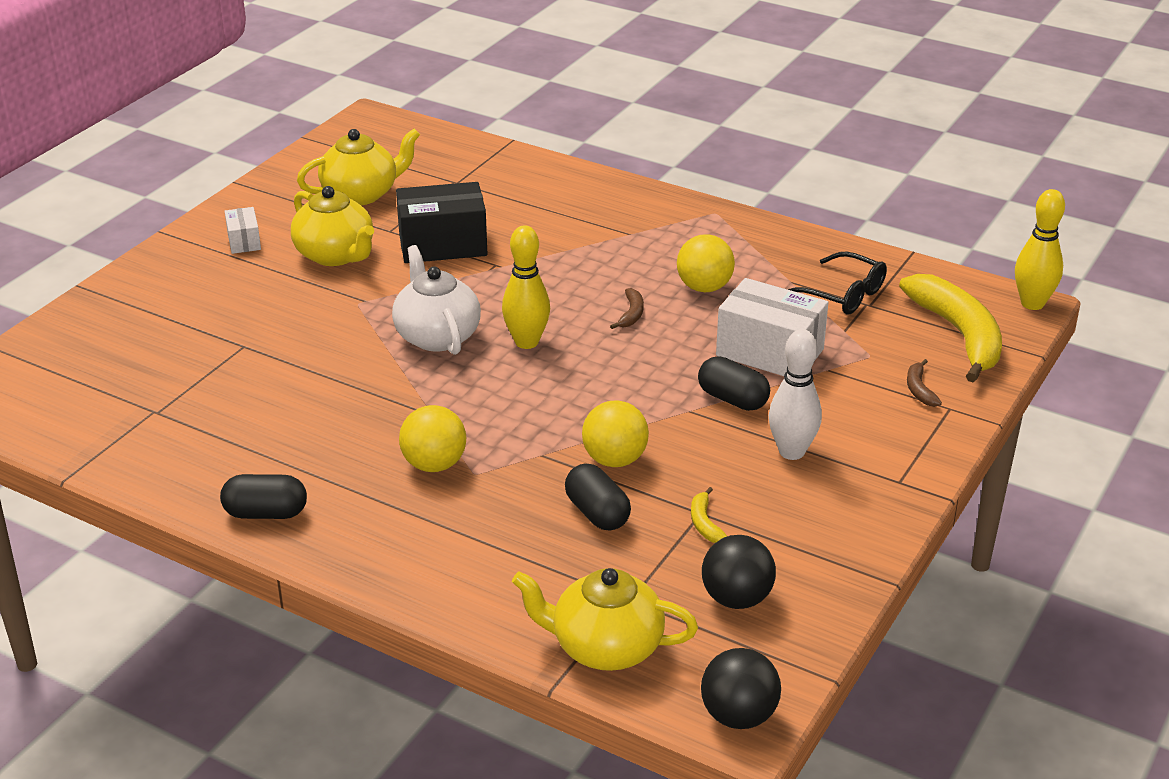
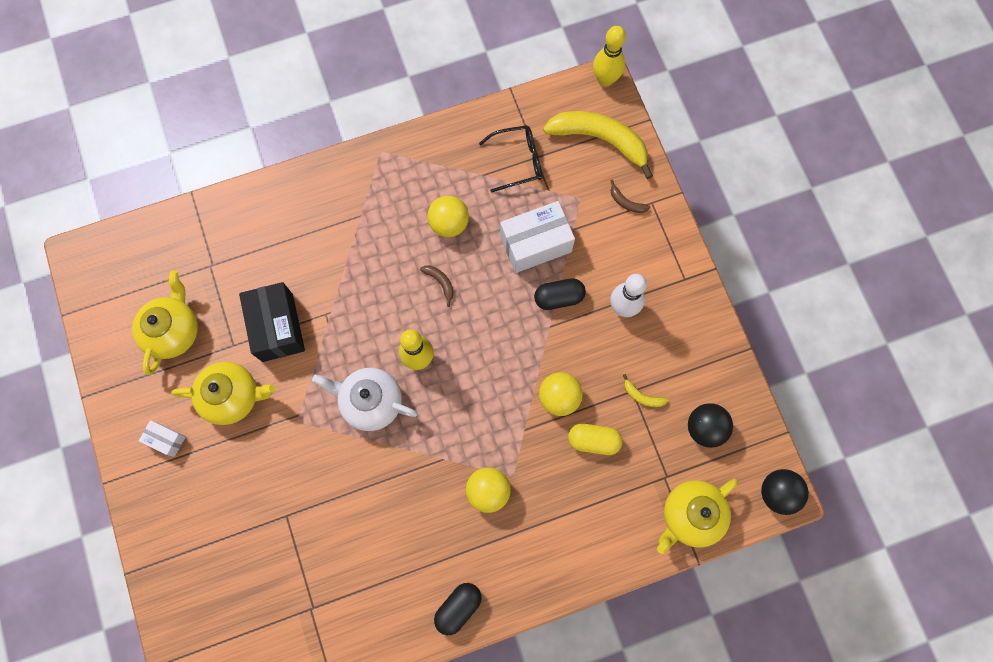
camera: 50 degrees left, 40 degrees up
(443, 245) = (277, 327): black box -> black box turned 45 degrees counterclockwise
(597, 513) = (593, 440): black capsule -> yellow capsule

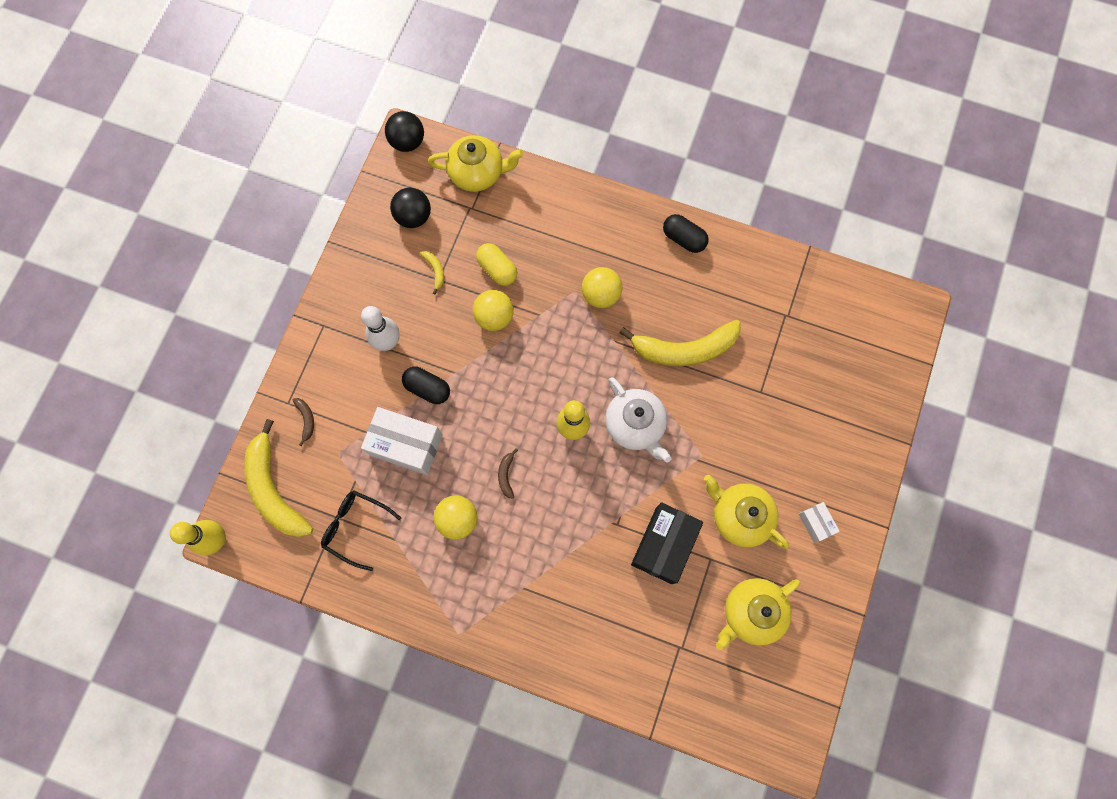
camera: 140 degrees left, 0 degrees up
(379, 501) = (684, 349): none -> yellow banana
(458, 607) = (683, 239): black capsule -> black capsule turned 45 degrees clockwise

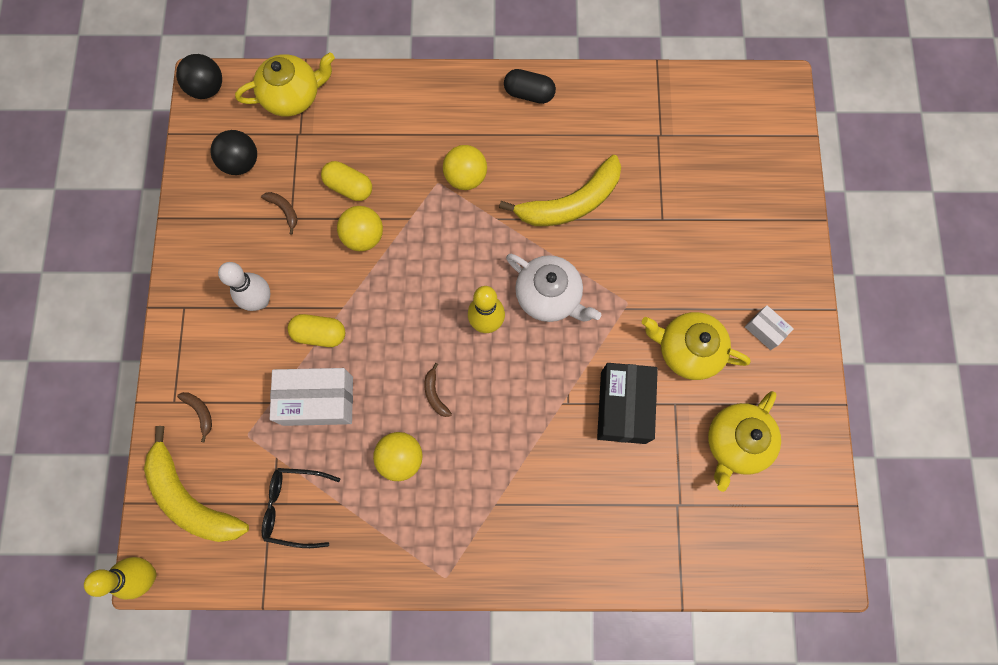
camera: 20 degrees left, 0 degrees up
(427, 388) = (320, 334): black capsule -> yellow capsule
(435, 270) = (284, 210): yellow banana -> brown banana

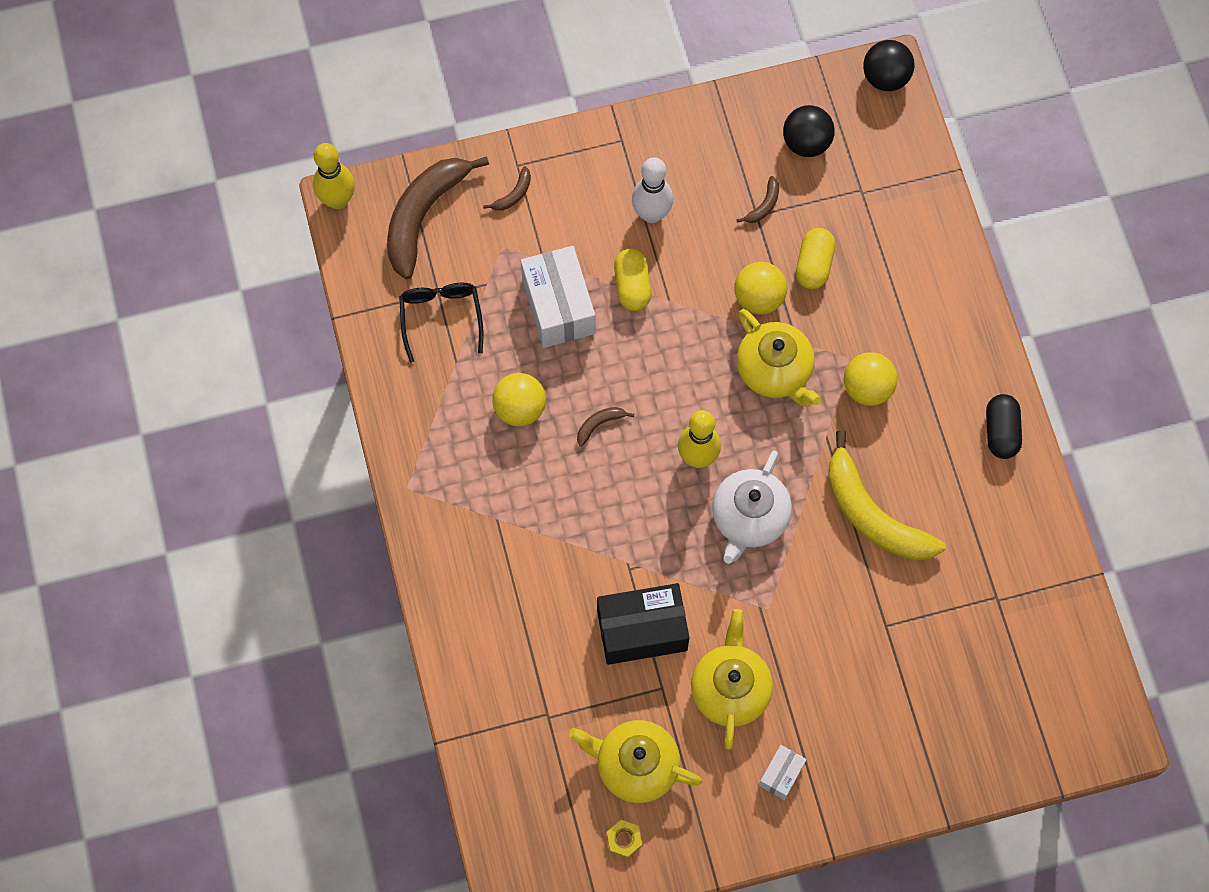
camera: 75 degrees right, 5 degrees down
(191, 498) = (423, 216): yellow banana -> brown banana
(293, 96) = (906, 171): yellow teapot -> yellow teapot (775, 371)
(795, 468) = (624, 840): none -> yellow nut

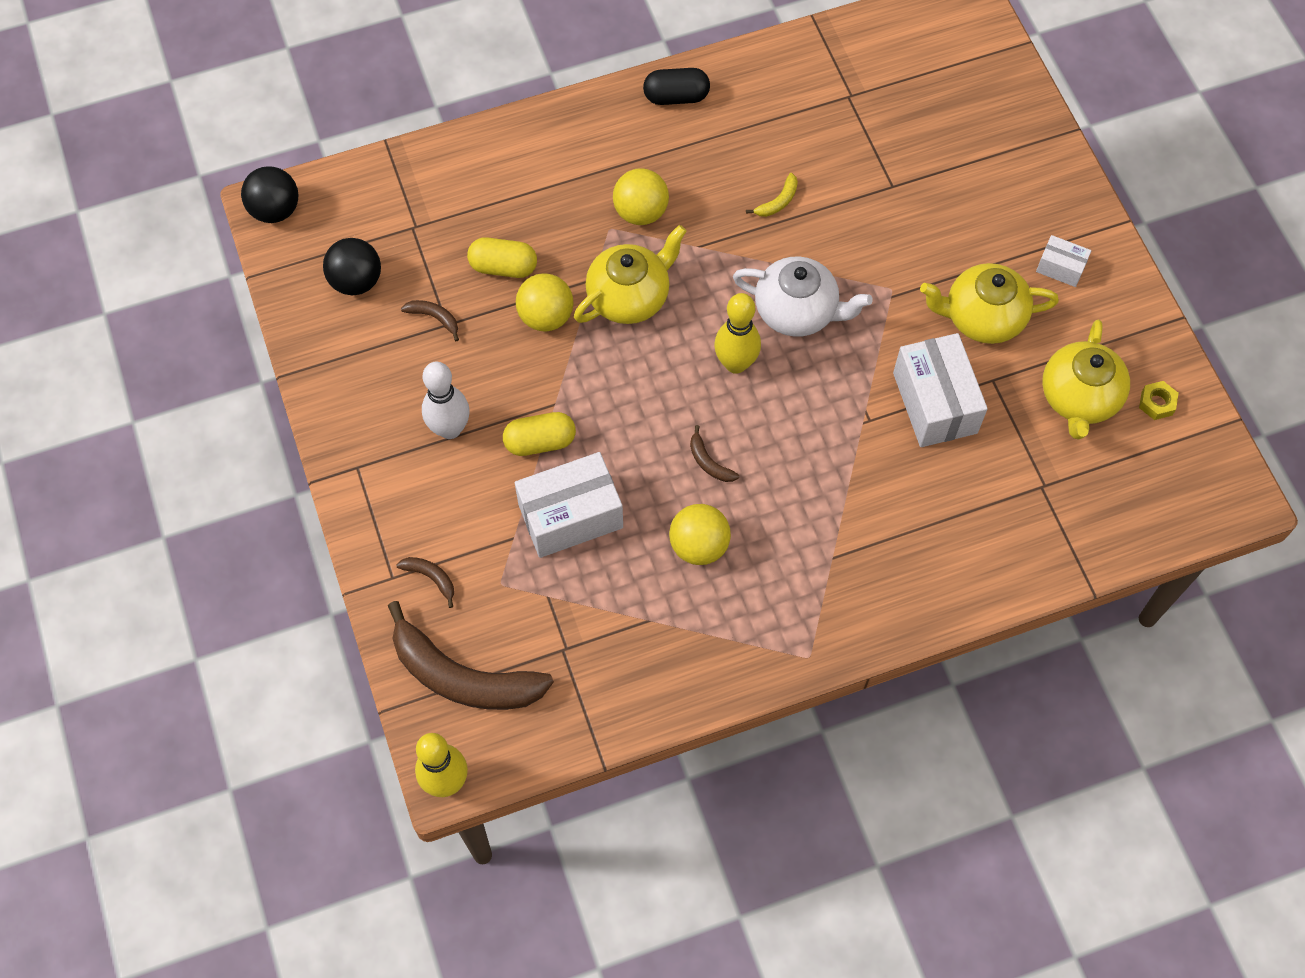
camera: 95 degrees left, 5 degrees down
(441, 317) = (594, 642): black glasses -> none
(642, 630) = (935, 403): black box -> white box
(873, 514) = (778, 201): yellow banana -> yellow banana, size x0.41

